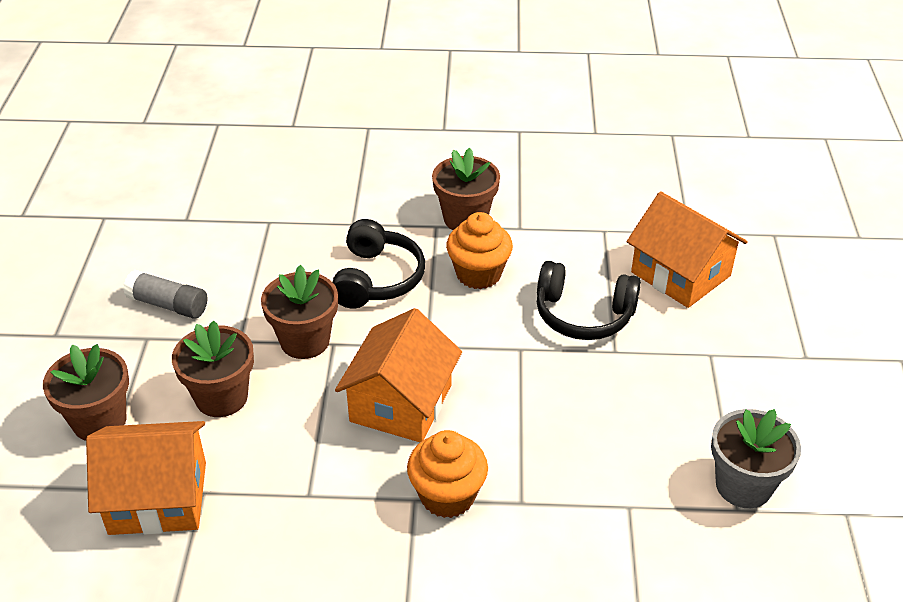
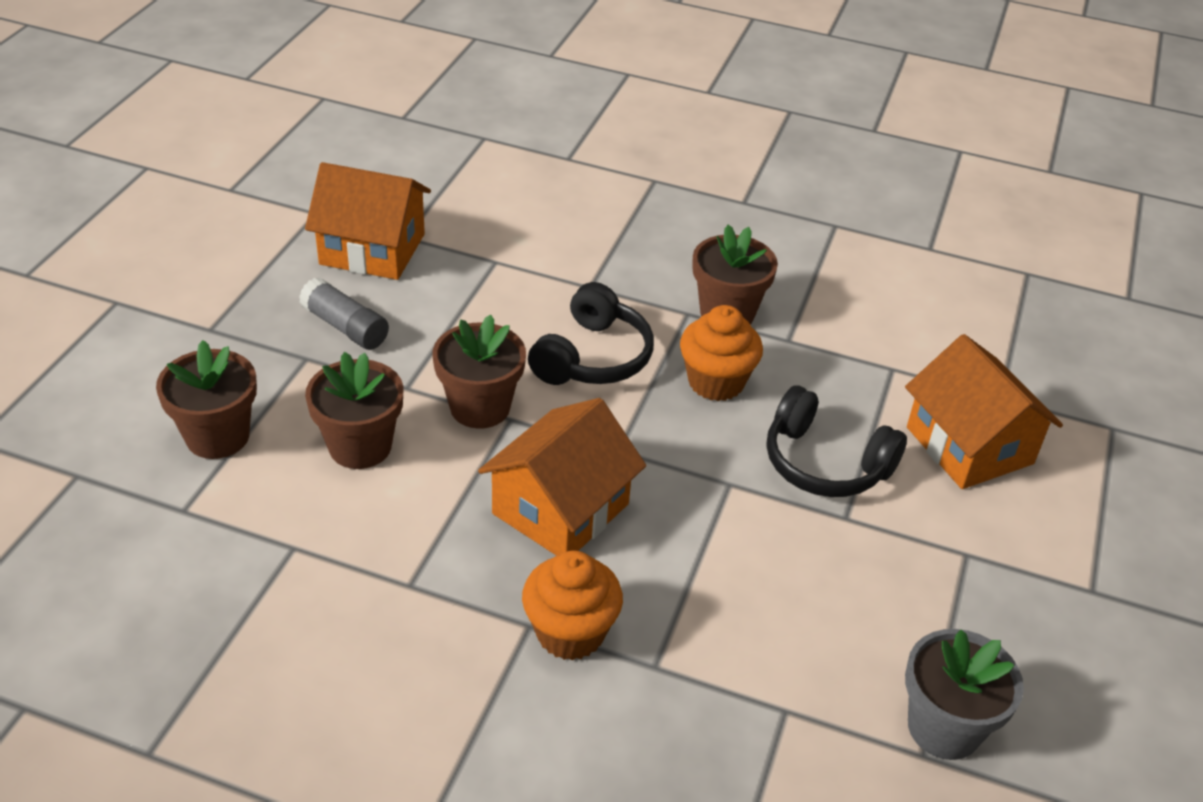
camera: 15 degrees right, 0 degrees up
(158, 498) = (244, 539): orange house -> orange house (372, 249)

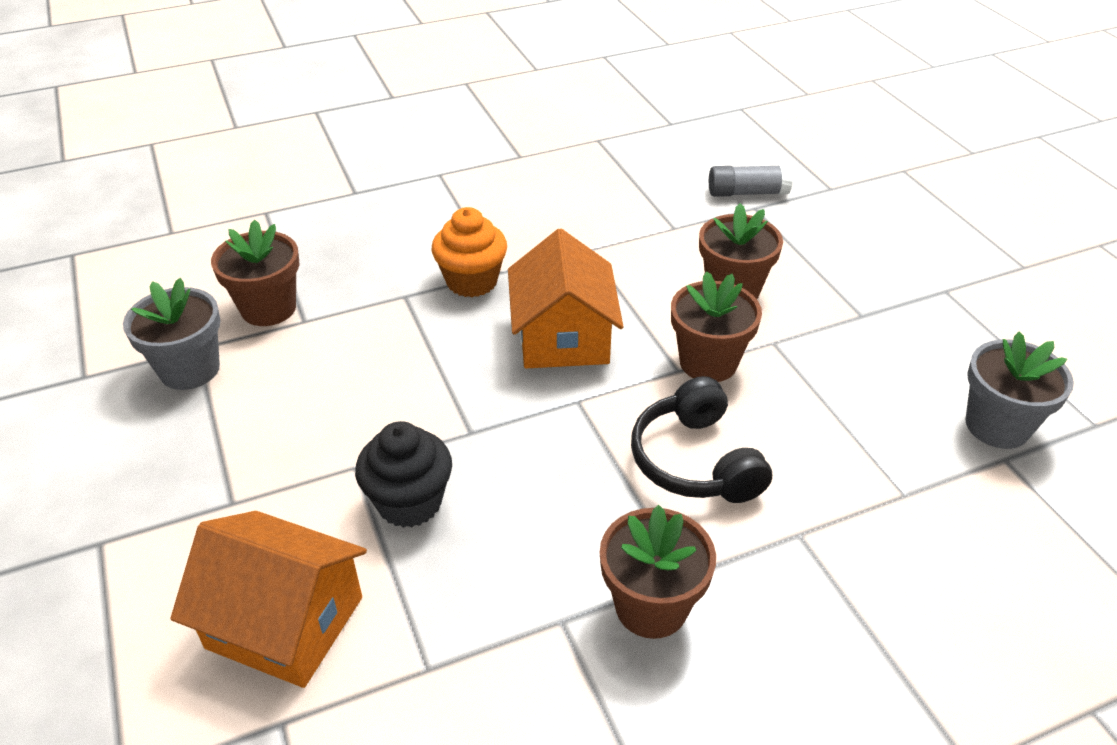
camera: 140 degrees right, 0 degrees up
(217, 436) = (811, 244): brown flower pot -> brown flower pot (268, 308)
(345, 327) = (884, 351): grey glue stick -> grey glue stick (747, 193)
(372, 249) = (997, 426): orange house -> grey flower pot
(716, 382) = (574, 514): orange cupcake -> none
(825, 463) = (409, 502): black headphones -> black cupcake

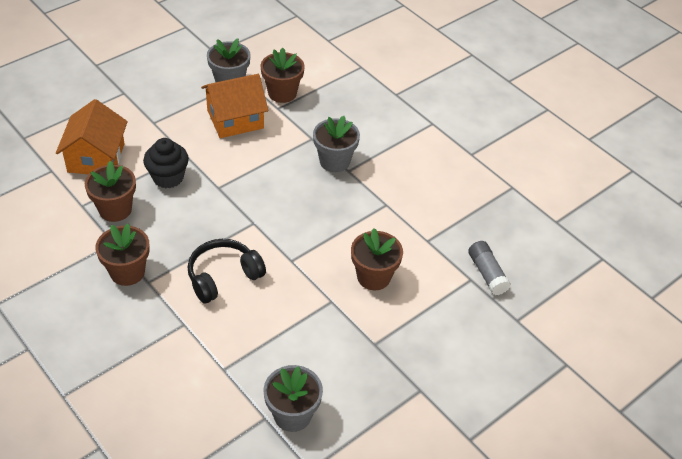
camera: 70 degrees right, 5 degrees up
(472, 281) = (334, 161): orange cupcake -> grey flower pot
(563, 337) = (301, 208): orange house -> orange house (235, 119)
(708, 362) = (302, 273): brown flower pot -> brown flower pot (115, 209)

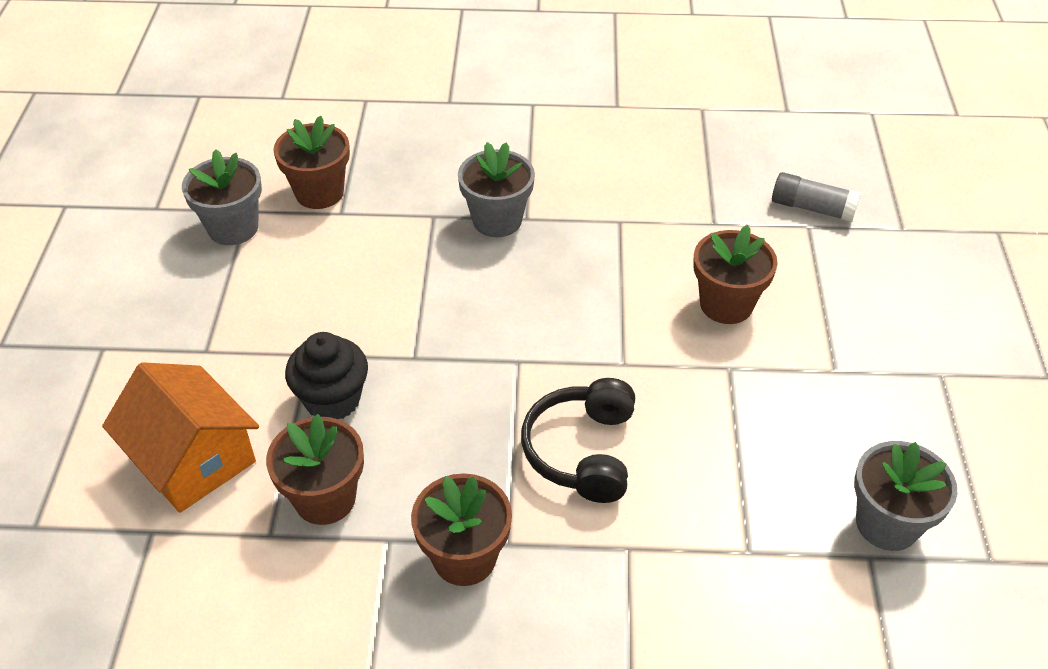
camera: 45 degrees left, 0 degrees up
(235, 119) = (308, 264): orange house -> none

